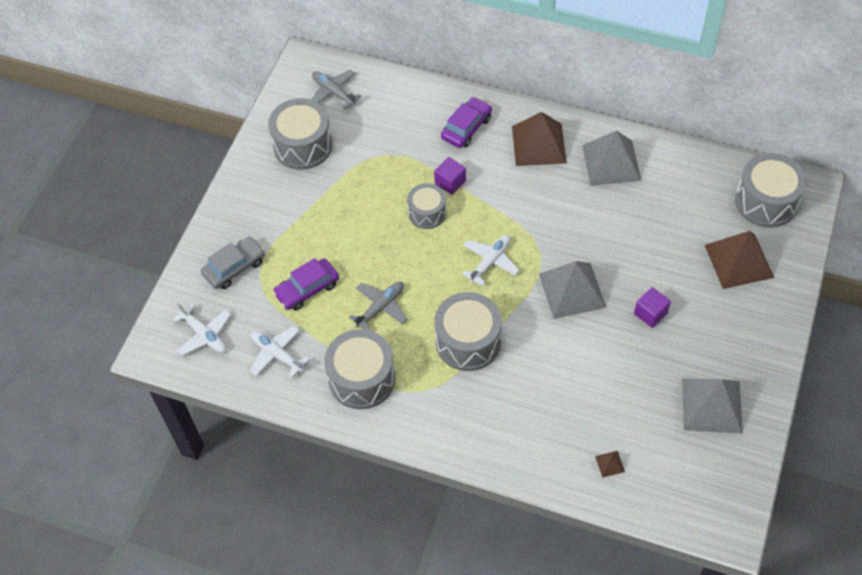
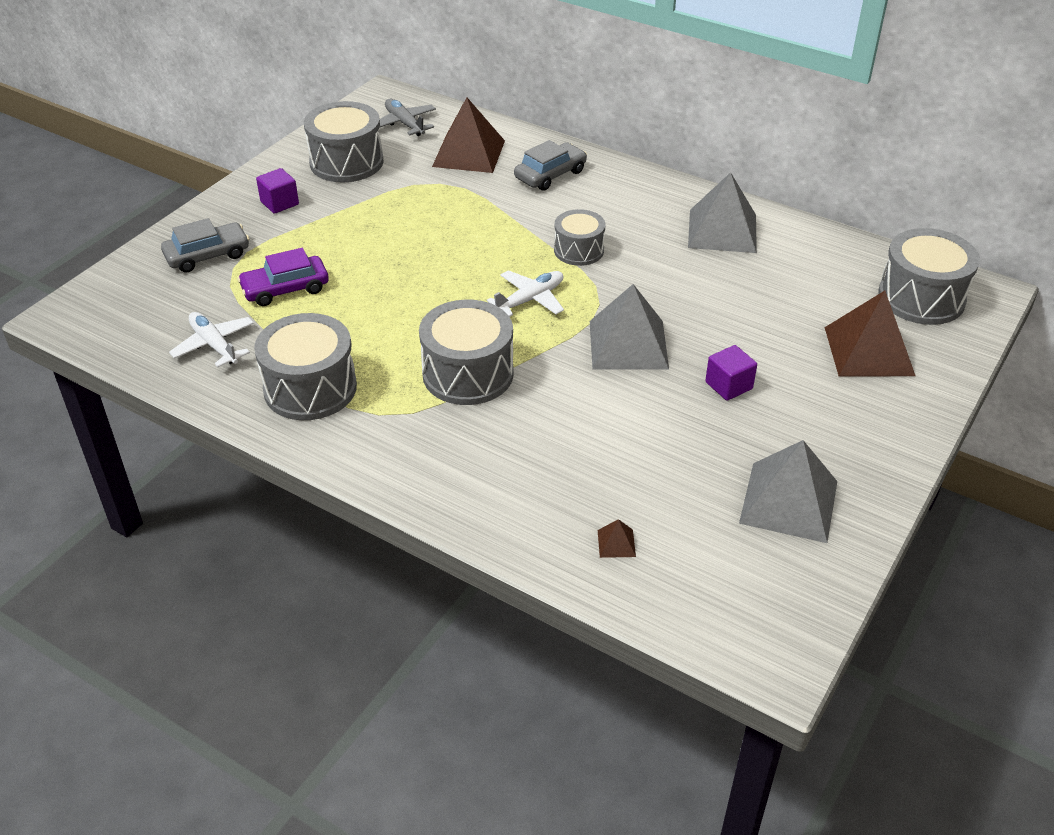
camera: 10 degrees right, 15 degrees down
(204, 335) = (135, 311): white plane -> none
(381, 307) = (369, 321): grey plane -> none
(427, 213) = (469, 242): grey drum -> grey drum (579, 250)
(450, 182) = (510, 219): purple cube -> purple cube (279, 203)
(466, 128) = (550, 175): purple car -> grey car
(539, 144) = (635, 201): brown pyramid -> brown pyramid (469, 153)

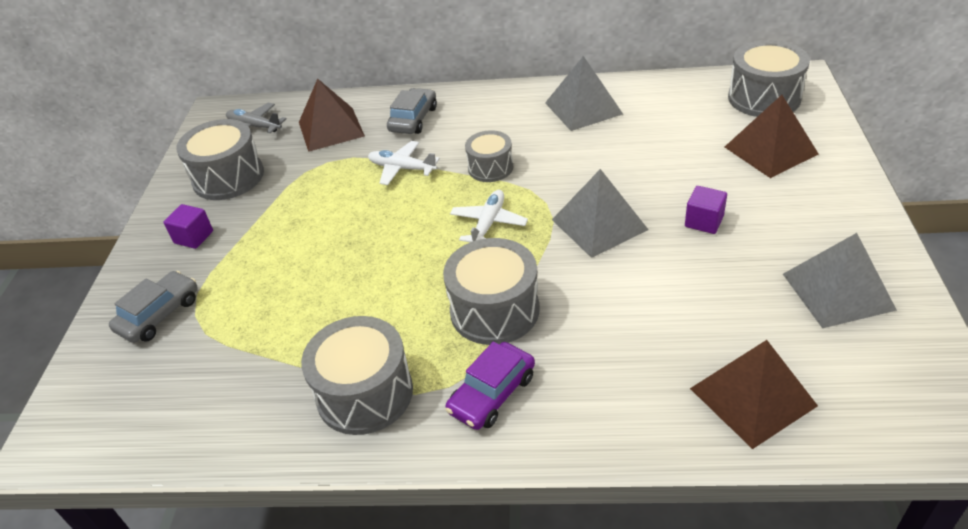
camera: 25 degrees left, 0 degrees up
(214, 345) = (235, 398): white plane -> white plane (402, 168)
(285, 289) = (263, 311): purple car -> purple car (492, 394)
(616, 543) = (752, 396): brown pyramid -> brown pyramid, size x2.48

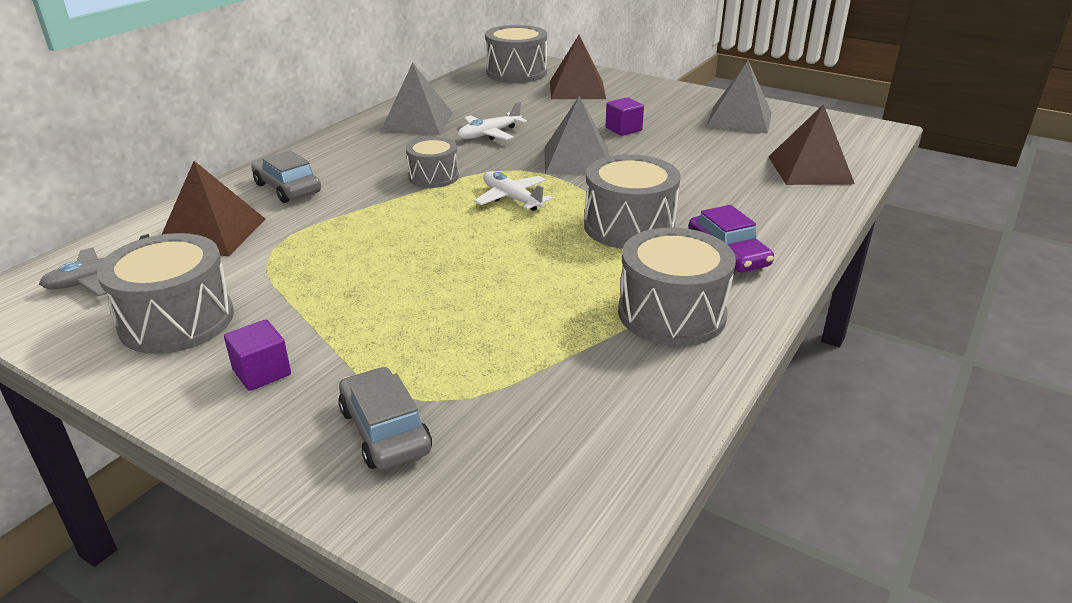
camera: 65 degrees left, 10 degrees down
(402, 168) = (360, 214): white plane -> white plane (489, 134)

